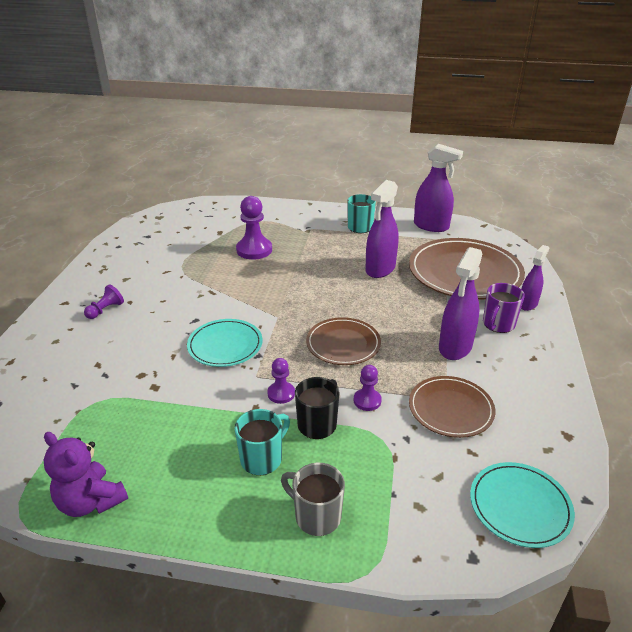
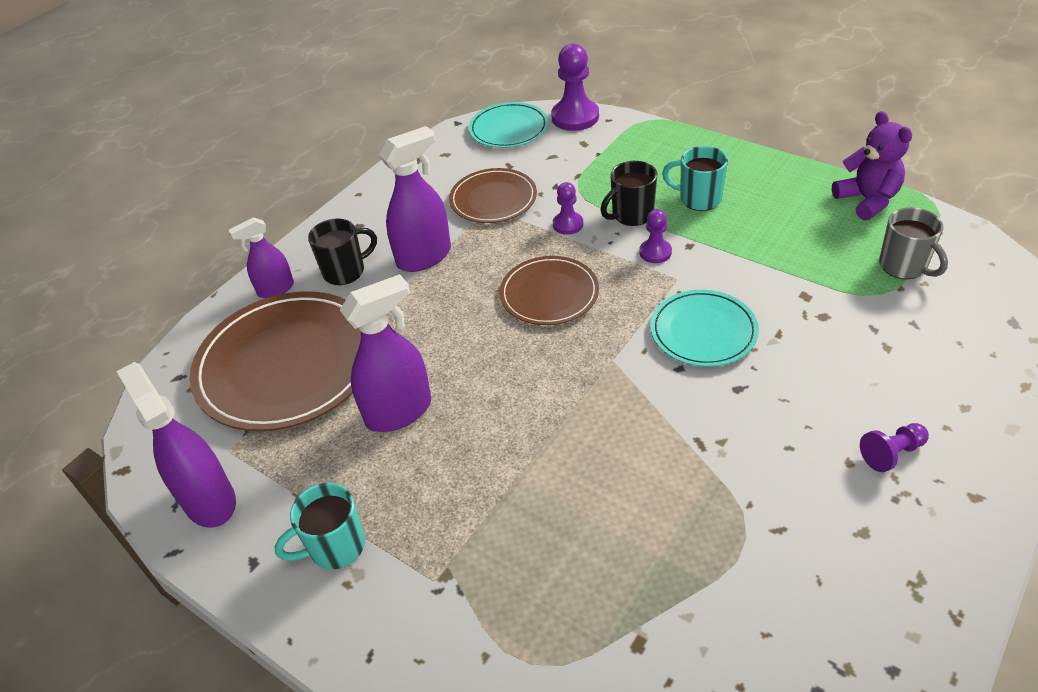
camera: 150 degrees left, 10 degrees up
(254, 250) = (585, 542): purple pawn -> purple pawn (575, 117)
(262, 458) = (698, 199): turquoise mug -> turquoise mug turned 45 degrees clockwise
(316, 516) = (669, 153): grey mug -> grey mug (904, 266)
(498, 324) = (345, 271): purple mug -> black mug

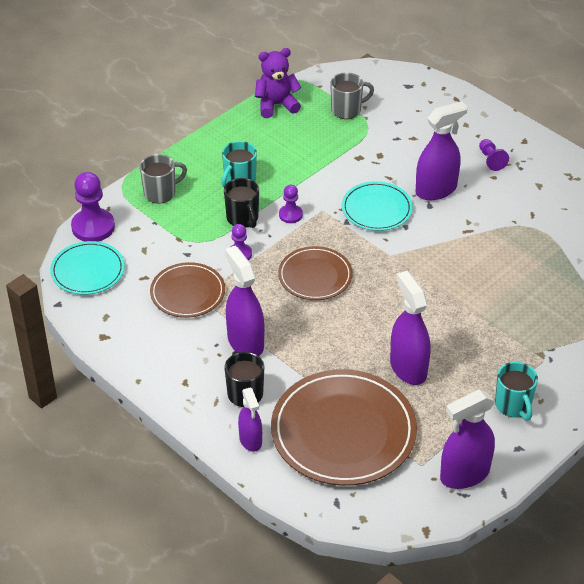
camera: 85 degrees left, 0 degrees up
(648, 147) = (161, 193): none -> grey mug
(778, 391) = (436, 190): none -> purple spray bottle

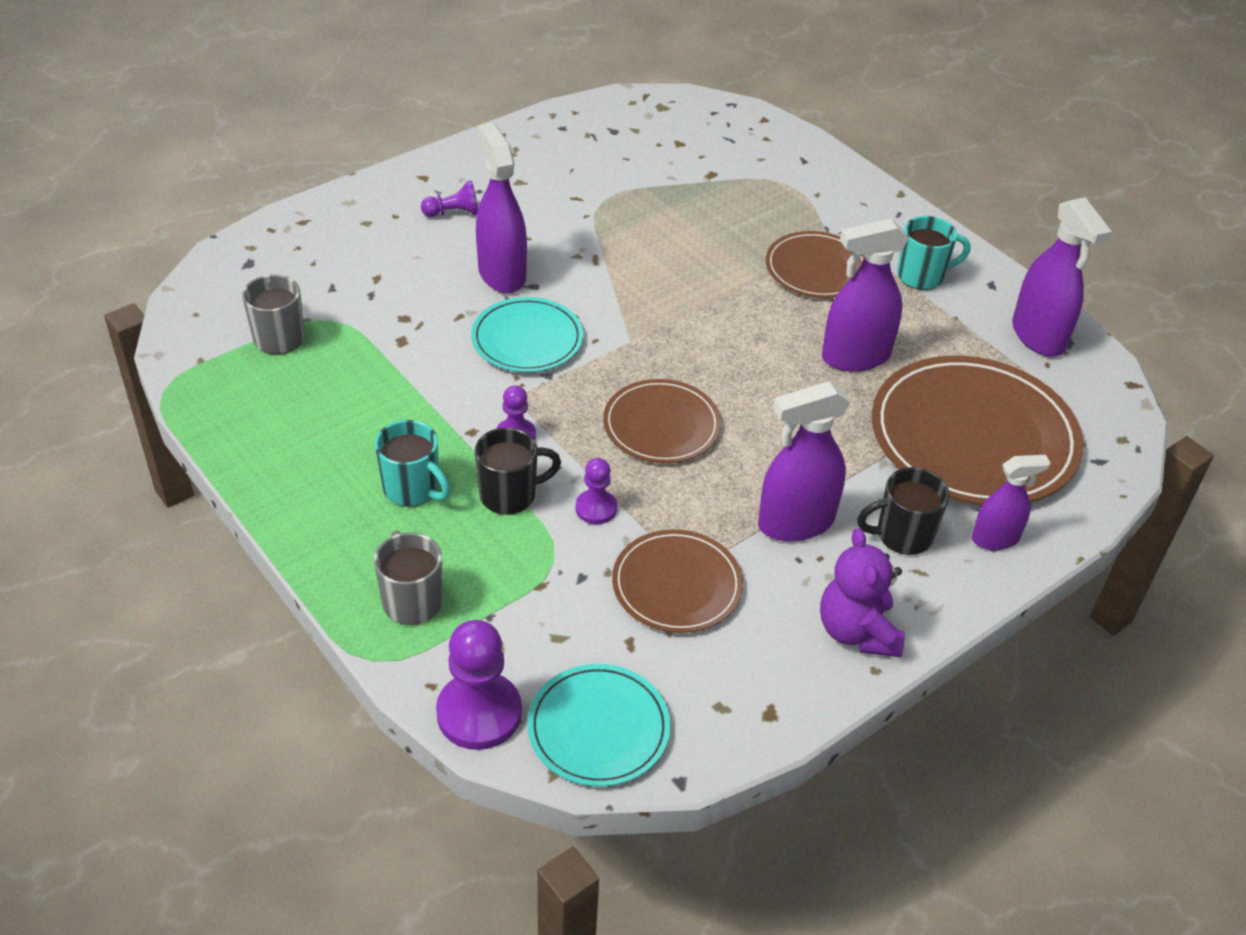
camera: 85 degrees left, 0 degrees up
(276, 105) = (227, 419): purple teddy bear -> purple teddy bear (857, 631)
(499, 344) = (816, 269): none -> brown plate

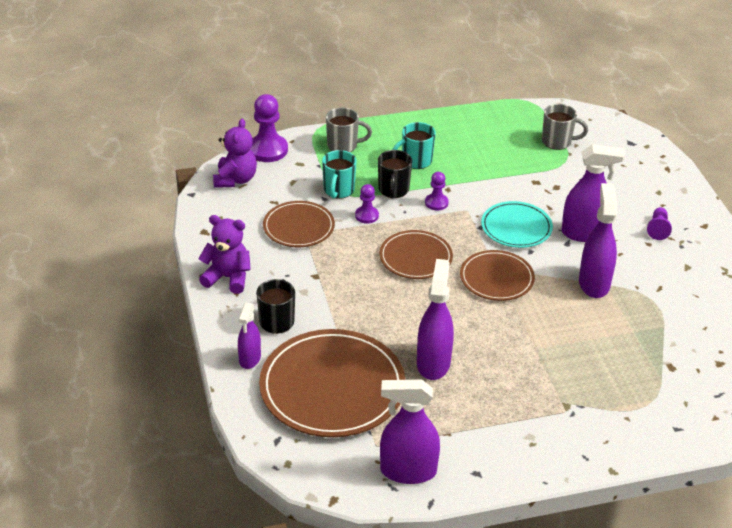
camera: 115 degrees right, 5 degrees down
(598, 728) = (235, 179): turquoise plate -> purple teddy bear
(795, 523) = (312, 283): purple spray bottle -> purple spray bottle (594, 283)
(816, 269) = (533, 380): brown plate -> brown plate (496, 278)
(922, 276) = (503, 436): turquoise mug -> turquoise mug (338, 190)

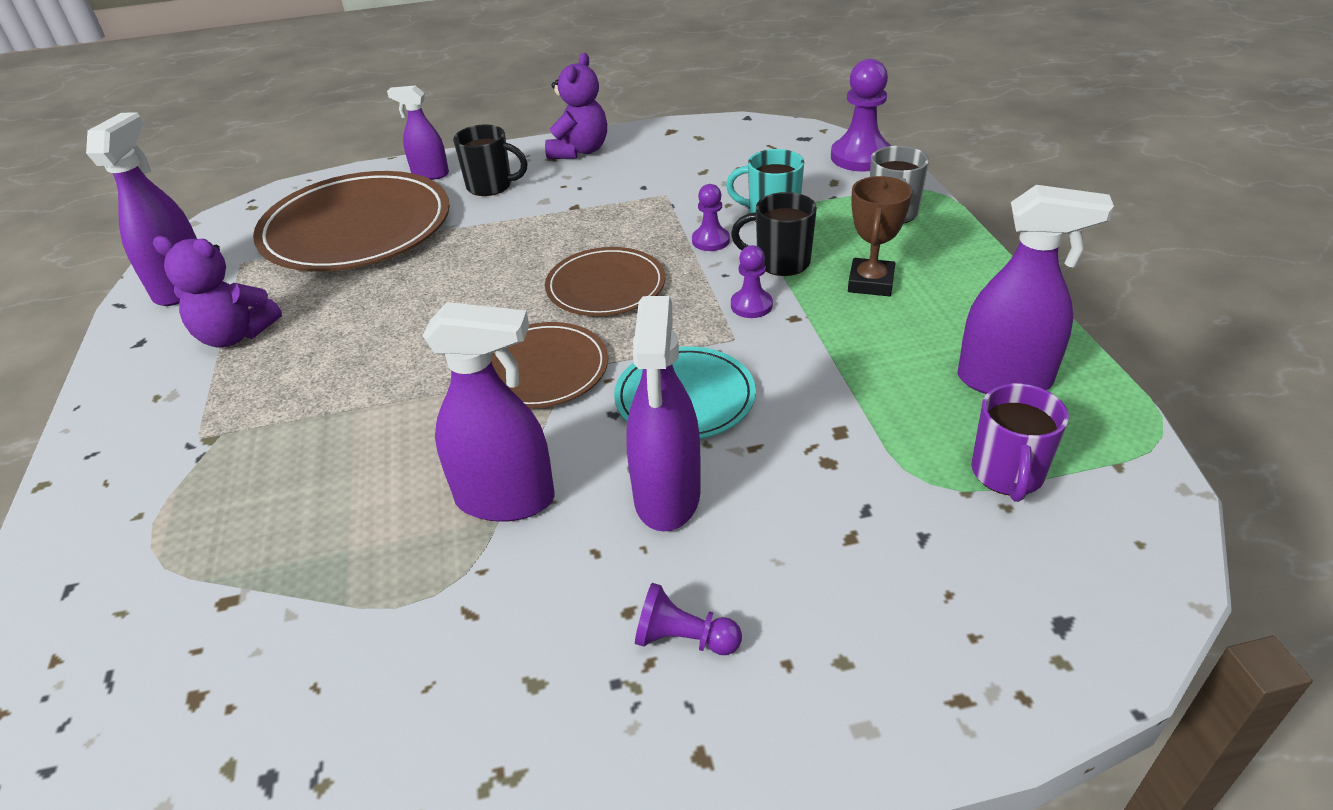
camera: 95 degrees right, 0 degrees up
(235, 179) = (784, 140): purple teddy bear -> purple teddy bear (235, 335)
(298, 227) = (681, 189): brown plate -> none
(415, 161) = (871, 283): turquoise mug -> brown trophy
(433, 363) = (366, 305): purple spray bottle -> purple spray bottle (1004, 380)
(557, 142) = (1007, 474): grey mug -> purple mug

